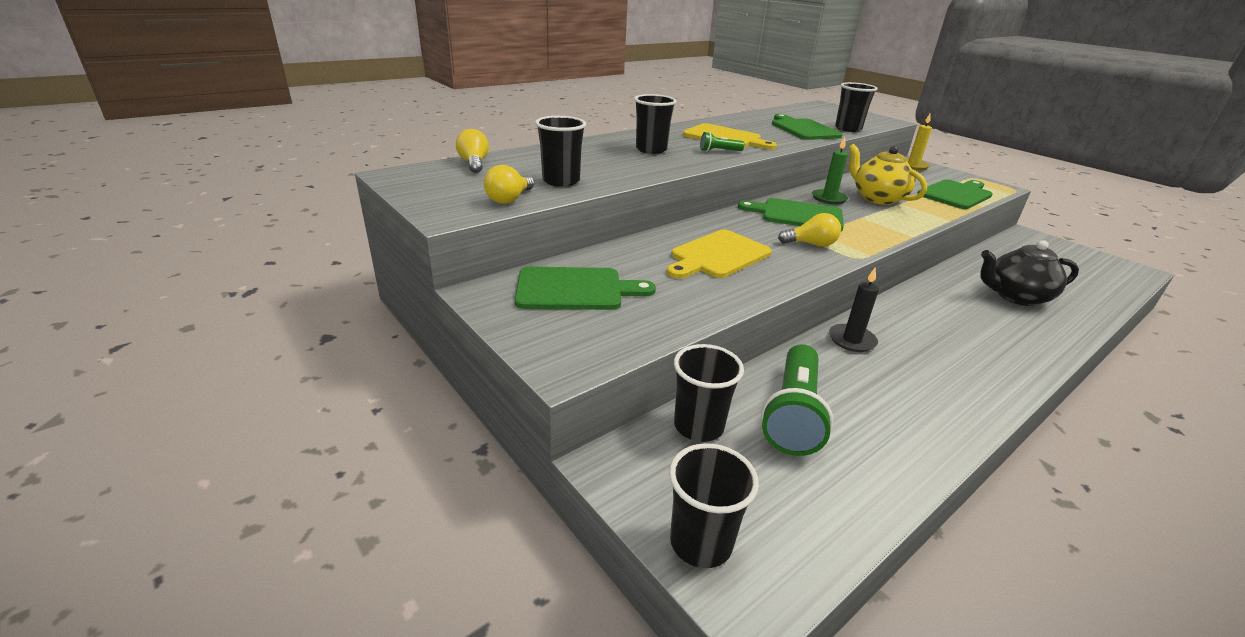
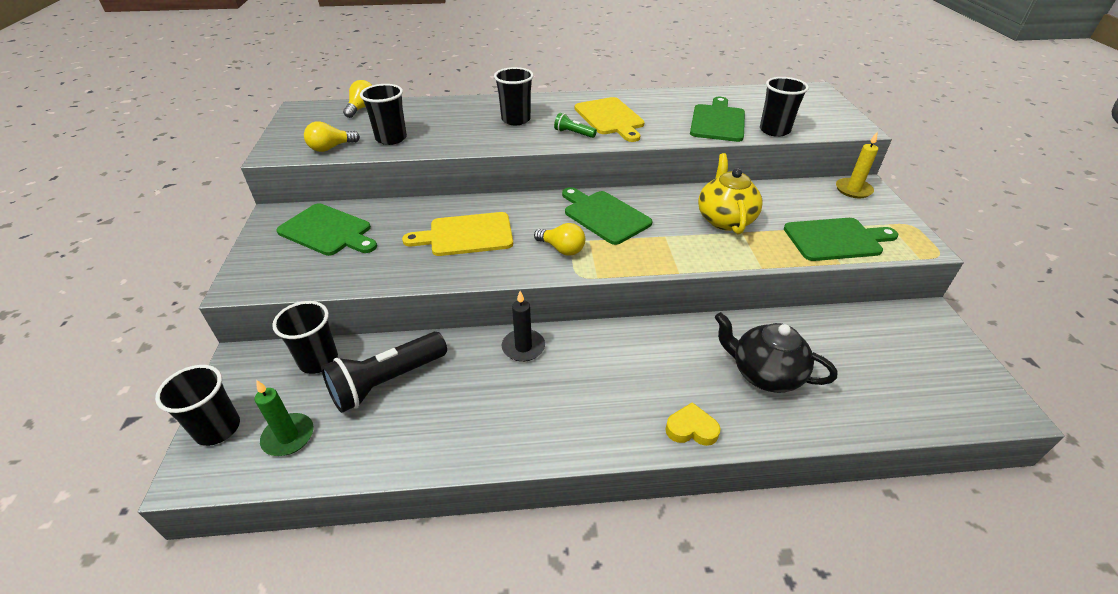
camera: 35 degrees right, 10 degrees up
(793, 414) = (387, 382): green flashlight -> black flashlight
(829, 198) = (670, 206): green candle -> green candle (288, 436)
(1039, 346) = (691, 429): none -> yellow heart

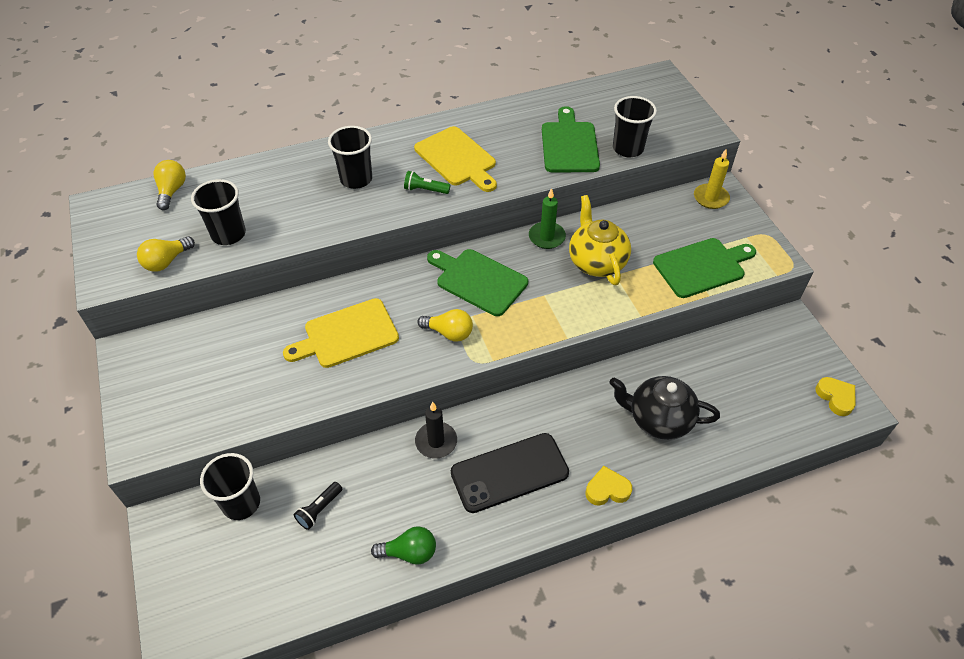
camera: 15 degrees left, 10 degrees up
(218, 429) = (177, 597): black cup -> none
(288, 436) = (250, 588): green candle -> green candle (547, 237)
(328, 231) = (197, 360): green cutting board -> none
(387, 382) = (319, 509): black flashlight -> black flashlight, size x0.47
(458, 441) = (409, 552): none -> green light bulb
(588, 390) = (509, 472): none -> black phone
(981, 394) = (835, 397): none -> yellow heart

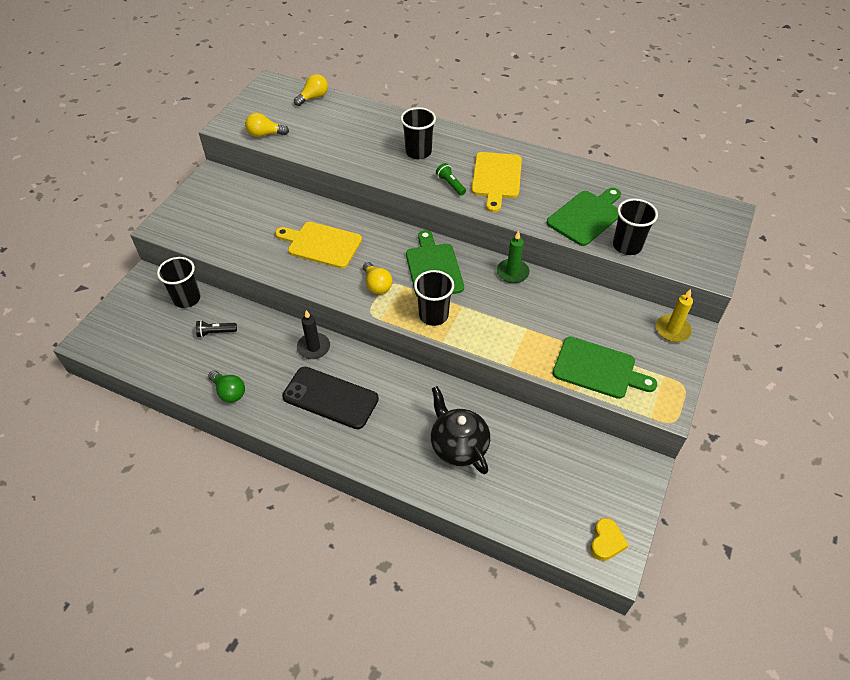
camera: 45 degrees right, 0 degrees up
(228, 234) = (311, 139): black cup -> black cup (433, 315)
(596, 262) = (525, 311): yellow teapot -> none
(607, 489) = (372, 456): yellow heart -> none

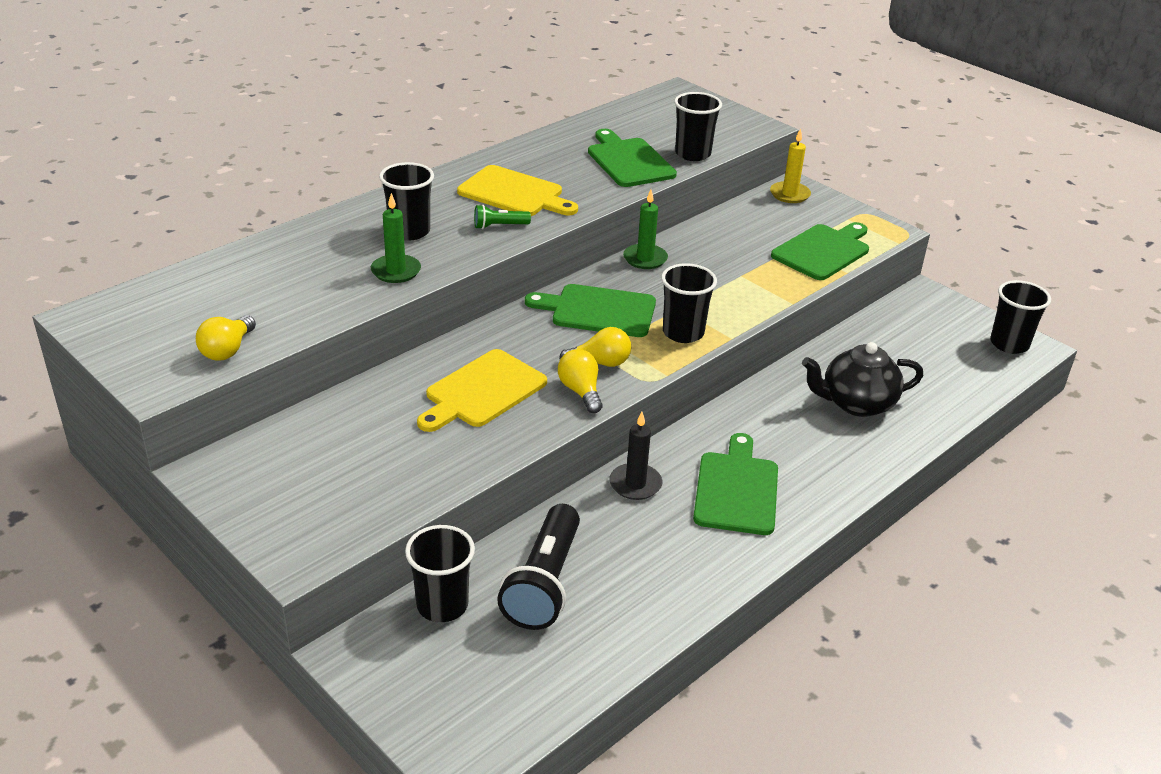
camera: 70 degrees left, 15 degrees down
(216, 332) = (544, 583): black flashlight -> black flashlight, size x2.15
(229, 392) = (678, 591): green light bulb -> none
(313, 97) = (179, 285): yellow light bulb -> yellow light bulb (580, 391)
(330, 398) = (736, 489): black phone -> green cutting board
(372, 162) = (396, 271): none -> green candle
(606, 542) = (1009, 344): yellow heart -> black cup

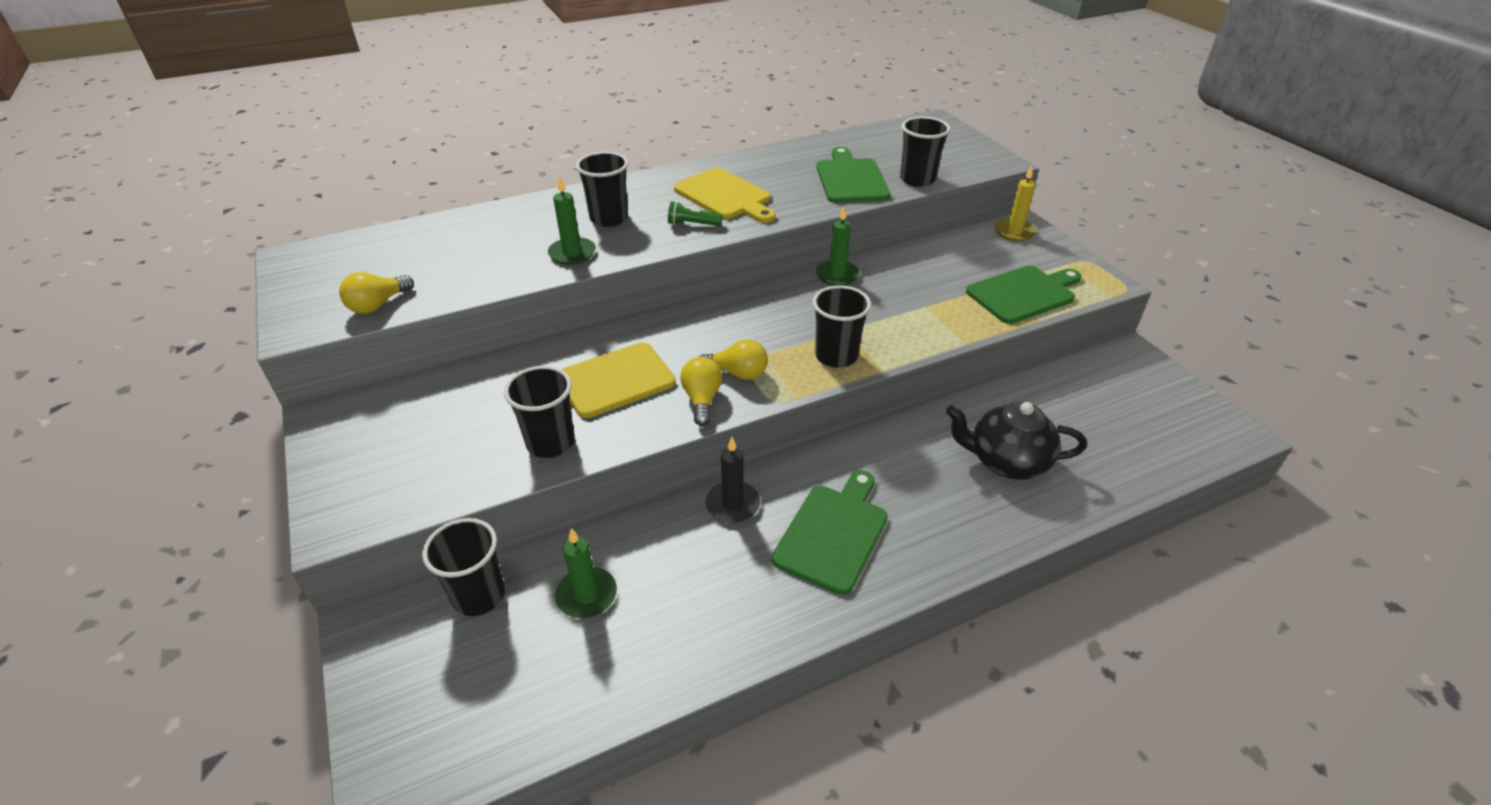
camera: 20 degrees right, 5 degrees up
(544, 583) = (587, 595): black flashlight -> green candle
(598, 311) = (764, 320): green cutting board -> none
(1009, 344) = (1210, 425): black cup -> black cup (550, 442)

